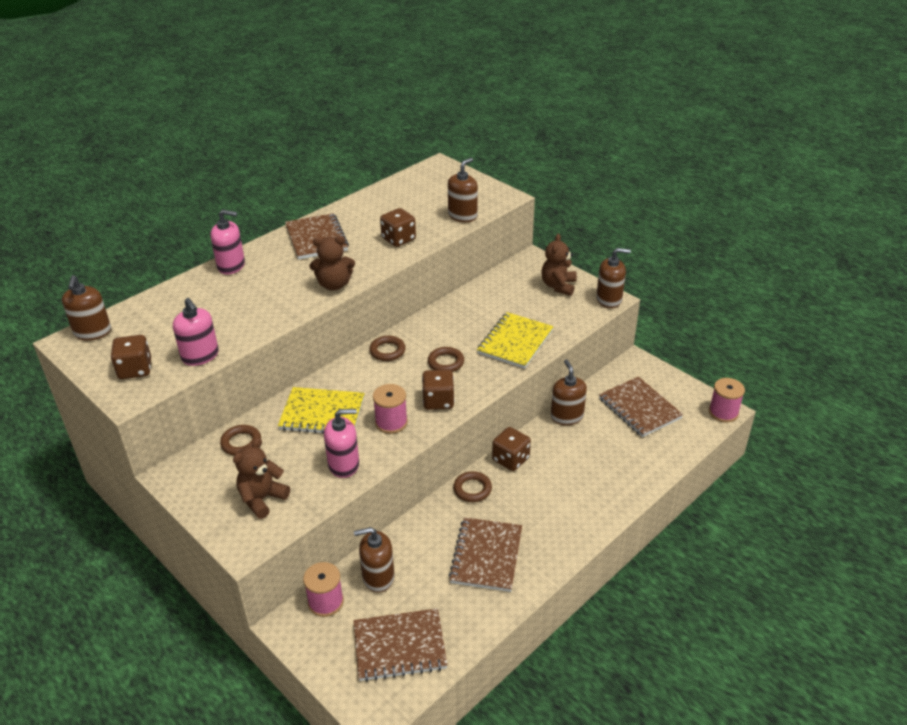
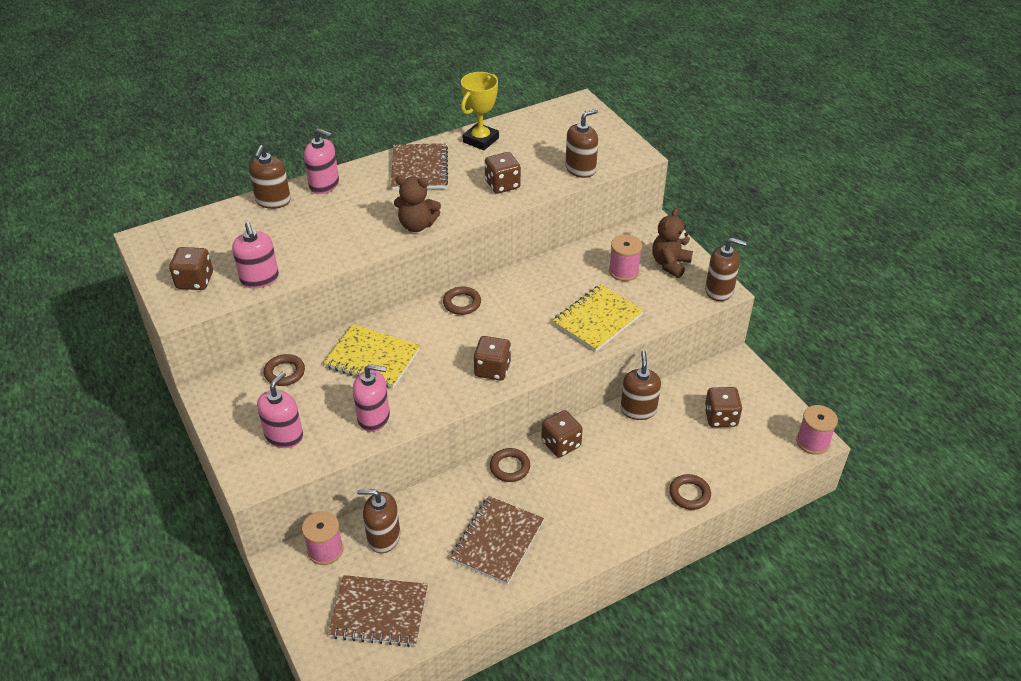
camera: 15 degrees right, 5 degrees up
(92, 332) = (170, 233): brown soap dispenser -> brown soap dispenser (273, 201)
(262, 499) = (284, 435): brown teddy bear -> pink soap dispenser
(363, 206) = (480, 140): none -> yellow trophy
(391, 422) = (436, 382): pink spool -> pink spool (623, 271)
(446, 362) = (516, 328): brown ring -> brown ring (689, 494)
(639, 408) = (720, 417): brown notebook -> brown dice

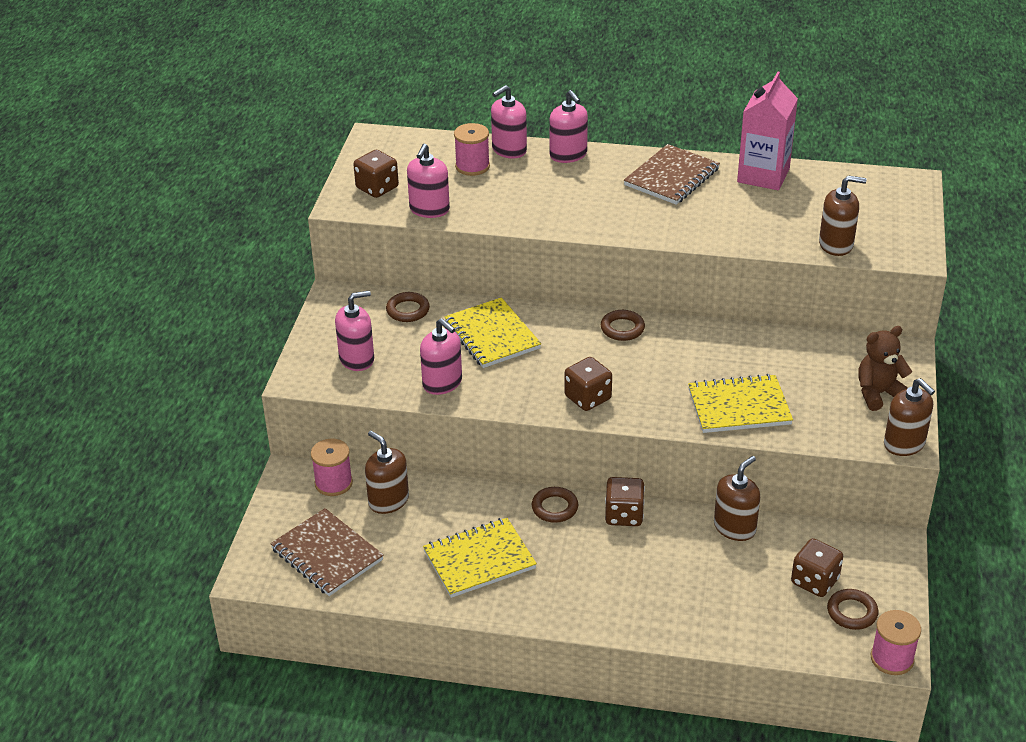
camera: 40 degrees right, 5 degrees down
(273, 201) = (509, 150): brown soap dispenser -> pink soap dispenser
(417, 225) = (613, 225): brown teddy bear -> none
(480, 140) = (763, 175): yellow trophy -> pink carton
(497, 541) = (479, 560): brown notebook -> yellow notebook
(502, 185) = (736, 225): brown dice -> none
(623, 271) = (819, 376): pink spool -> pink spool (472, 166)
(689, 494) = (702, 627): brown ring -> brown ring (852, 612)

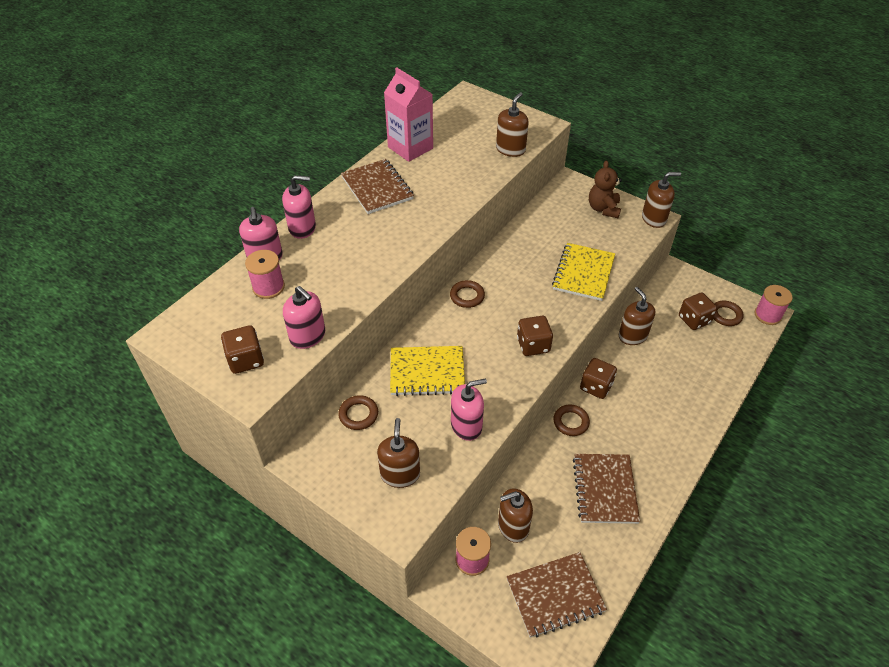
camera: 65 degrees left, 10 degrees up
(357, 359) = (400, 474): pink soap dispenser -> brown soap dispenser
(479, 560) = (604, 489): yellow notebook -> brown notebook

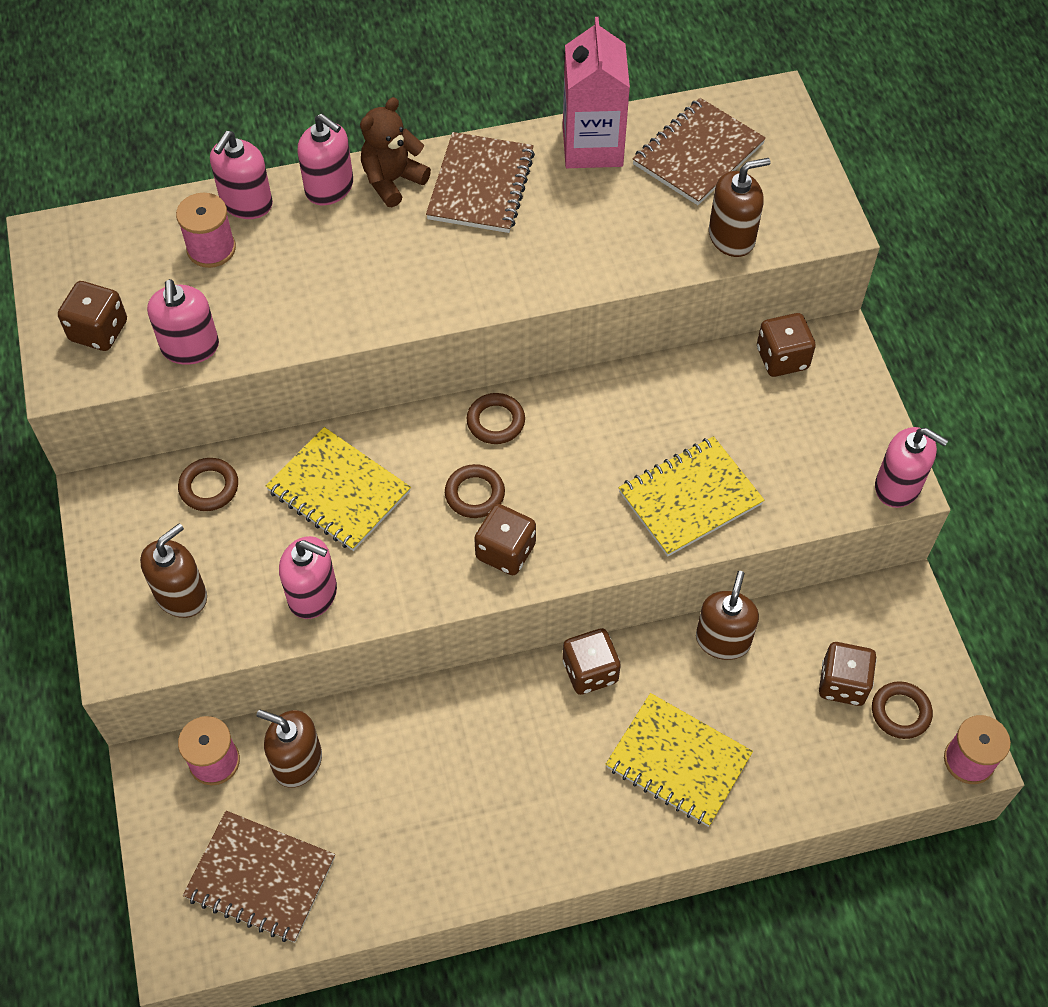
camera: 40 degrees right, 10 degrees up
(556, 200) = (782, 358): none -> brown dice
(571, 422) = (504, 692): brown ring -> brown ring (474, 494)
(603, 209) = (837, 418): brown teddy bear -> brown teddy bear (392, 181)
(604, 489) = (451, 808): brown notebook -> brown notebook (698, 154)
(654, 218) = (898, 486): brown soap dispenser -> pink soap dispenser
(671, 396) = (678, 761): none -> yellow notebook

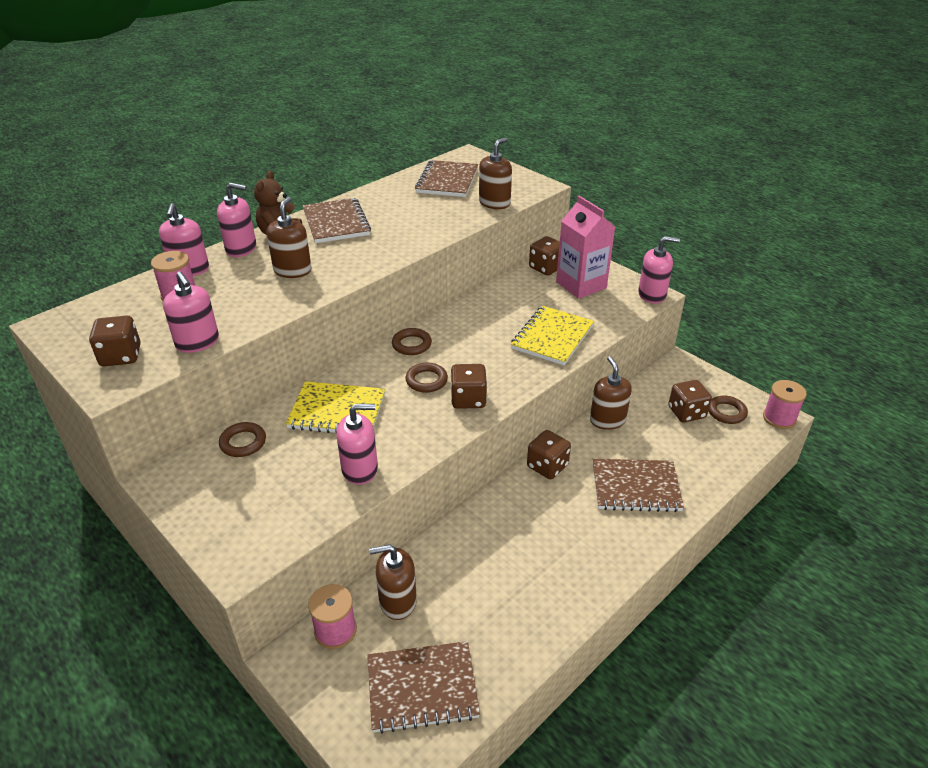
camera: 30 degrees left, 20 degrees down
(181, 595) = (263, 508): brown soap dispenser -> brown soap dispenser (292, 270)
(592, 146) = (387, 193): pink carton -> pink carton (581, 285)
(678, 761) = (635, 487): yellow notebook -> brown notebook

